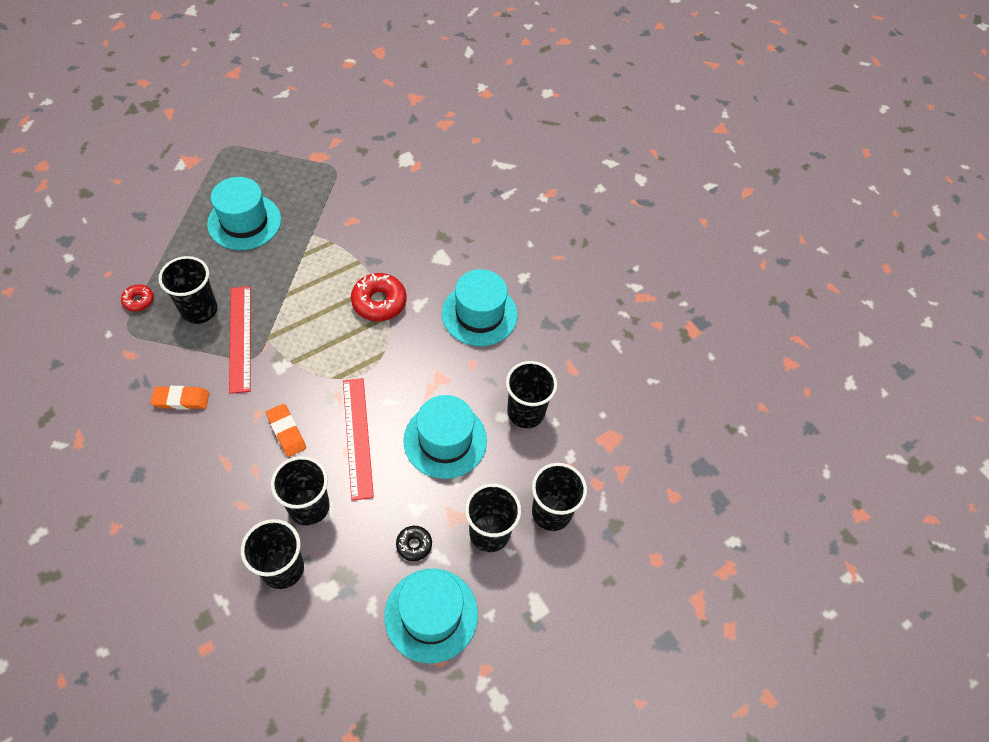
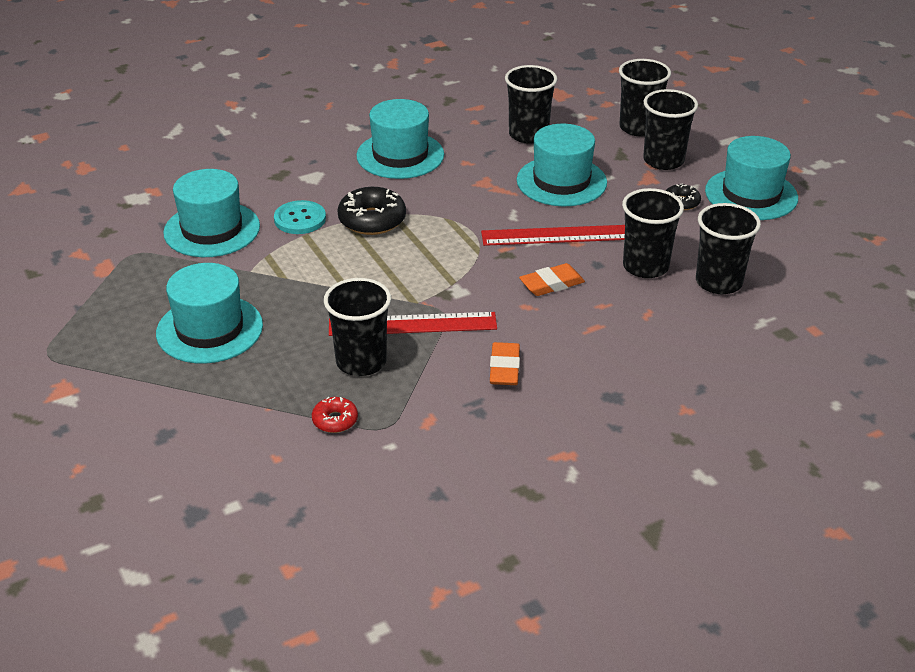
camera: 80 degrees left, 20 degrees down
(365, 206) = (212, 229): none -> turquoise hat
(379, 256) = (300, 219): none -> turquoise button
(379, 302) = (372, 220): red donut -> black donut

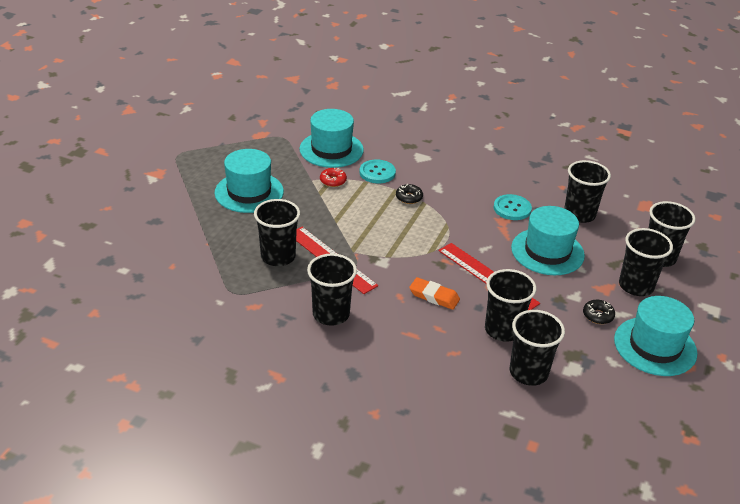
camera: 50 degrees right, 0 degrees up
(335, 420) = (220, 271): red donut -> red donut (333, 181)
(372, 220) = (409, 197): black donut -> black donut, size x0.56
(400, 155) = (485, 176): turquoise hat -> none
(472, 167) = (512, 208): none -> turquoise button
(504, 368) = (331, 314): orange eraser -> black cup

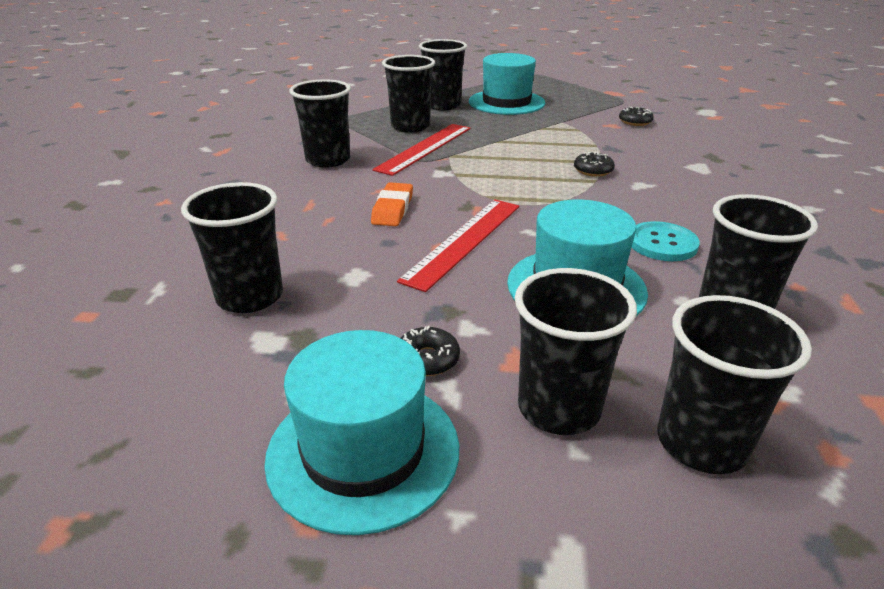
camera: 75 degrees right, 5 degrees down
(331, 149) = (635, 122): turquoise hat -> black donut
(333, 181) = (574, 130): red donut -> none
(377, 173) = (623, 148): turquoise button -> none
(503, 330) = (344, 266): black cup -> black cup (442, 105)

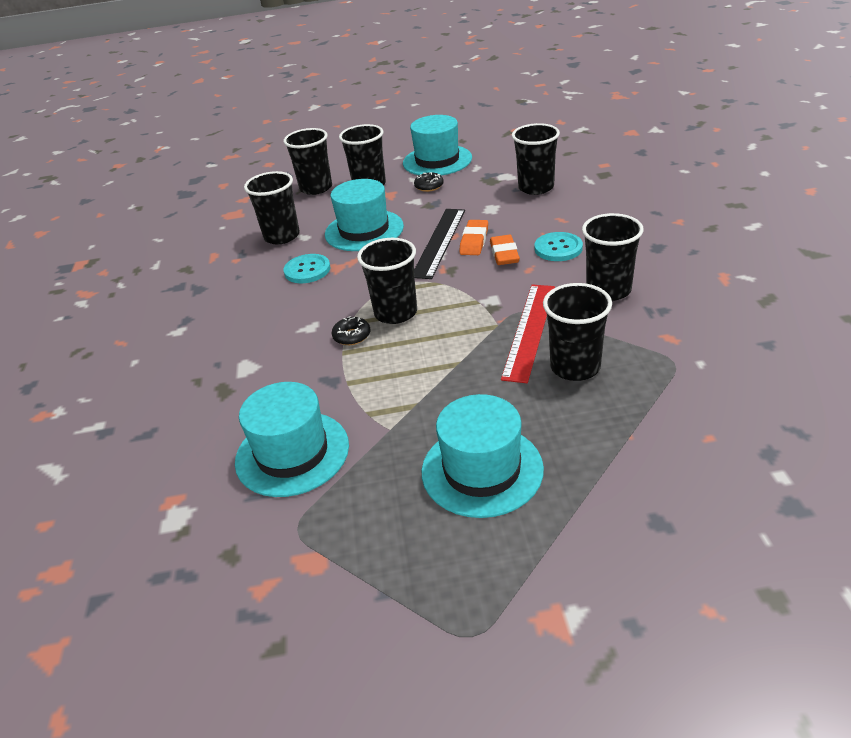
camera: 170 degrees right, 5 degrees up
(328, 202) = (558, 248): none -> turquoise button
(417, 232) = (474, 241): none -> orange eraser
(442, 105) = (571, 434): black cup -> black cup (395, 313)
(464, 241) = (439, 242): red ruler -> black ruler
(635, 122) = (292, 453): black donut -> turquoise hat

